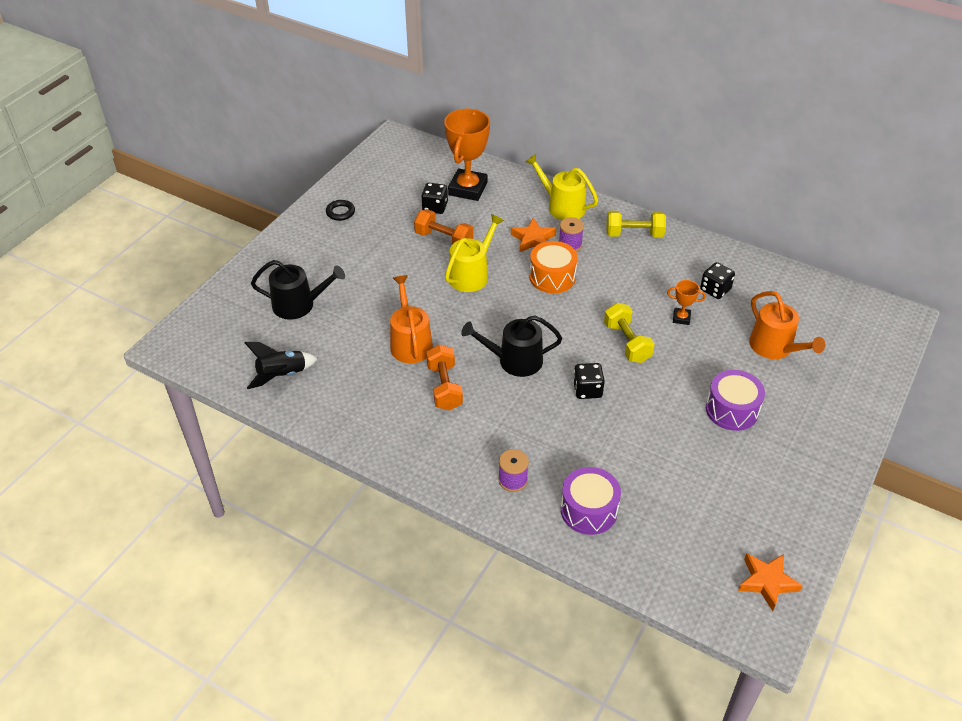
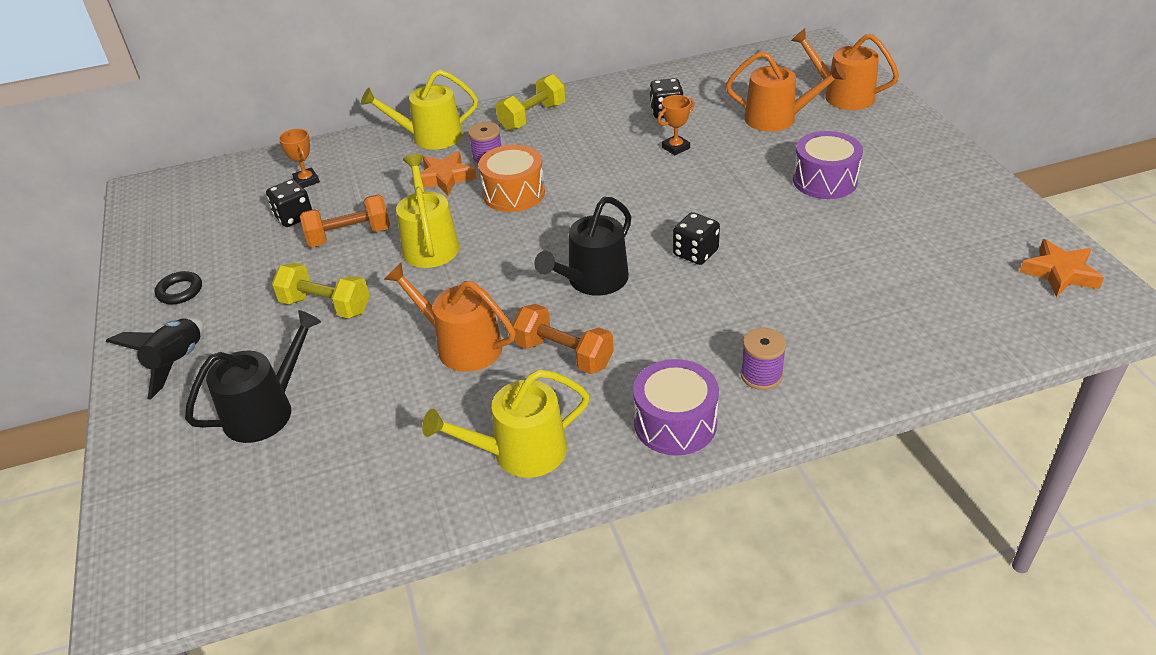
camera: 45 degrees left, 5 degrees down
(282, 376) = (358, 495): black rocket -> black rocket (177, 363)
(361, 416) = (520, 452): none -> yellow watering can
(468, 189) = (306, 181): orange trophy -> orange trophy, size x0.46
(589, 510) = (860, 341): purple drum -> purple drum (675, 423)
(627, 343) = (665, 195): yellow dumbbell -> yellow dumbbell (326, 306)
(847, 365) = (842, 96): none -> orange watering can

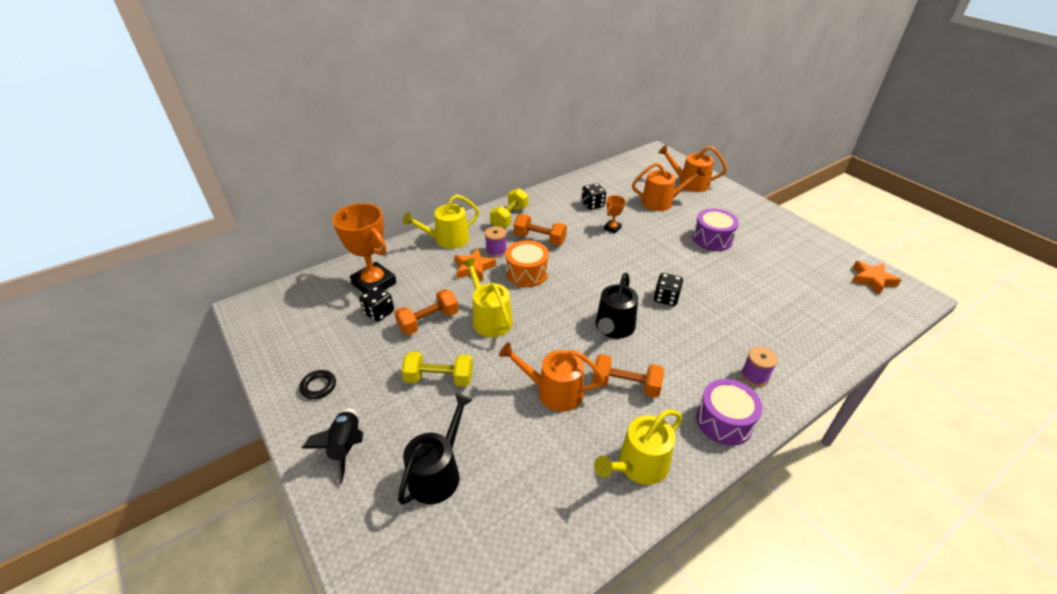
camera: 20 degrees left, 0 degrees up
(306, 181) = (374, 283): orange trophy -> orange trophy, size x2.17
(558, 151) = (539, 239): none -> orange dumbbell

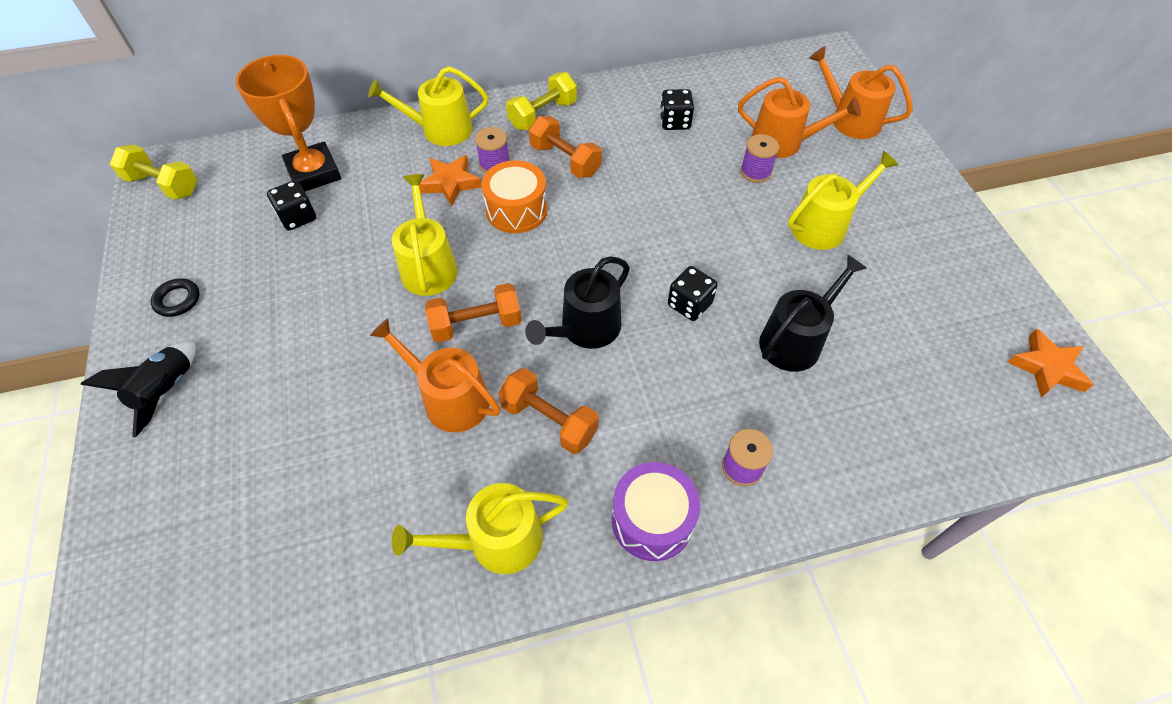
camera: 20 degrees right, 15 degrees up
(428, 321) = (350, 247): orange dumbbell -> orange dumbbell (476, 324)
(438, 473) = (249, 461): black watering can -> black watering can (795, 340)
(439, 378) = (319, 334): yellow dumbbell -> yellow dumbbell (163, 185)
(612, 228) = (680, 169): orange trophy -> none
(656, 220) = (755, 172): none -> purple spool
(712, 239) = (824, 226): purple drum -> yellow watering can

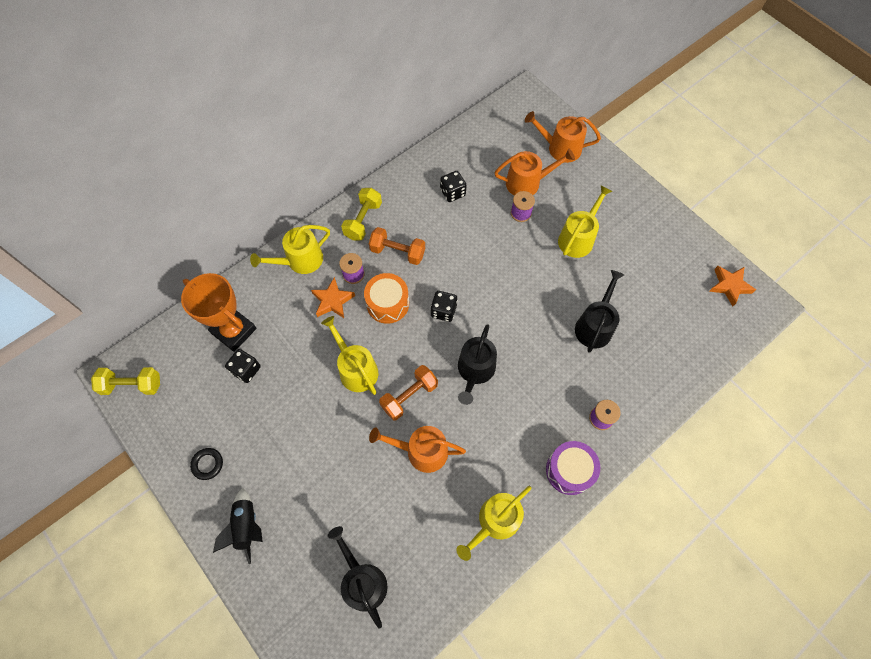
camera: 25 degrees left, 10 degrees up
(258, 532) = (362, 581): none -> black watering can
(549, 420) = (485, 438): orange dumbbell -> none
(689, 304) = (526, 328): black dice -> black dice (443, 311)

